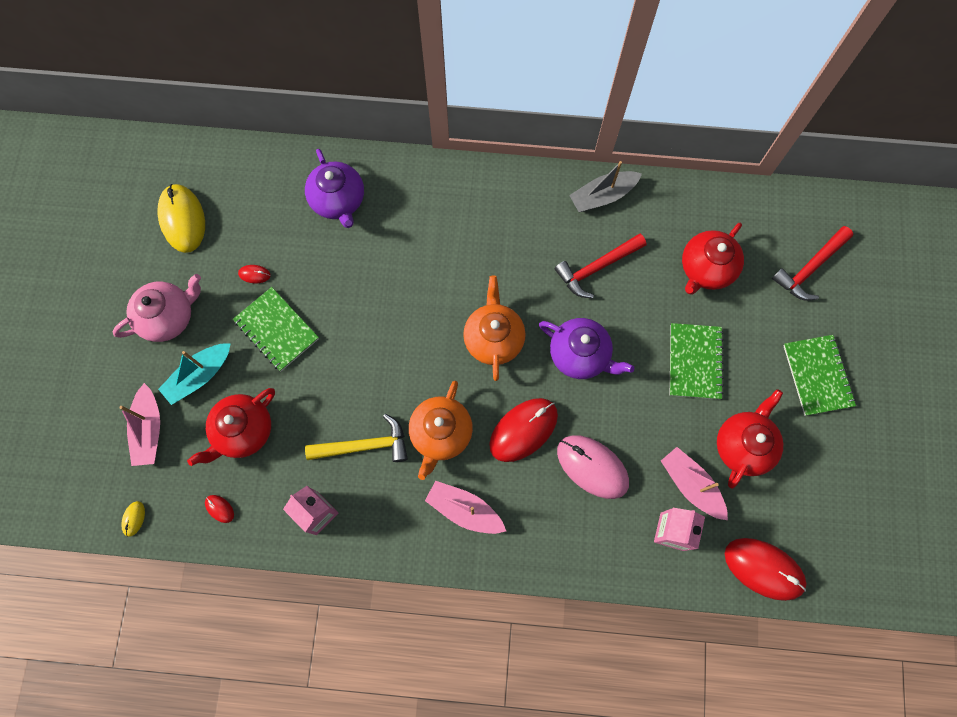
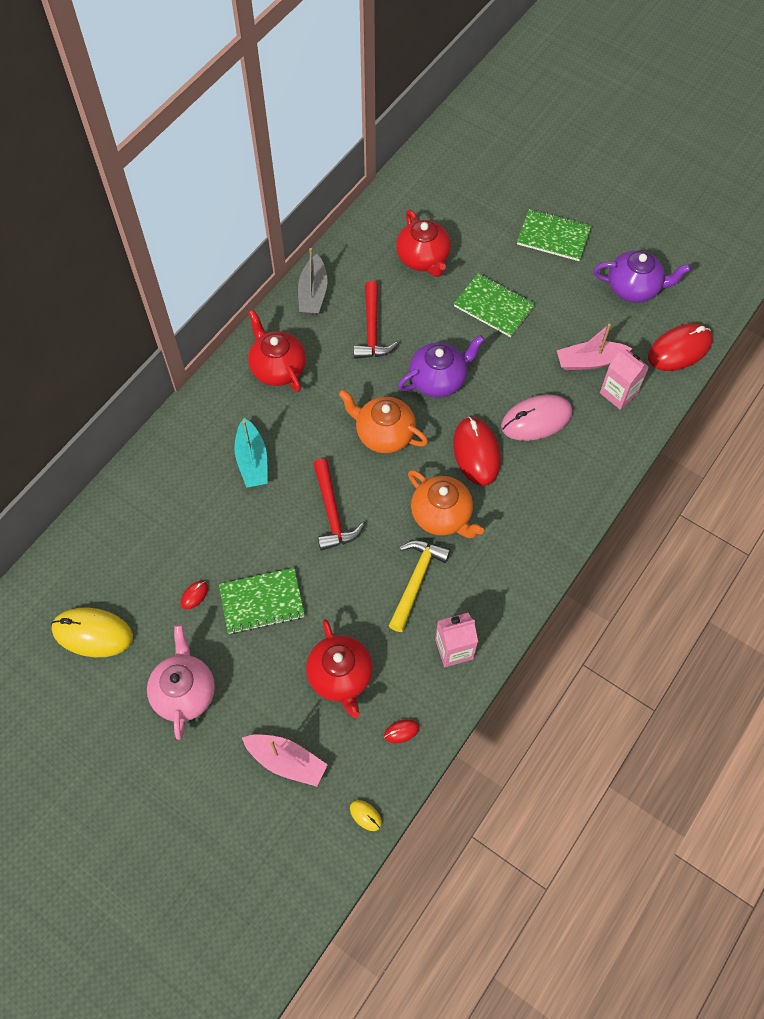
camera: 60 degrees left, 10 degrees down
(199, 376) = (262, 690): turquoise boat -> turquoise boat (252, 461)
(338, 201) = (173, 490): purple teapot -> purple teapot (634, 288)
(464, 510) = (518, 530): pink boat -> none
(743, 445) = (579, 311): red teapot -> red teapot (278, 368)
(809, 268) = (467, 195): red hammer -> red hammer (332, 513)

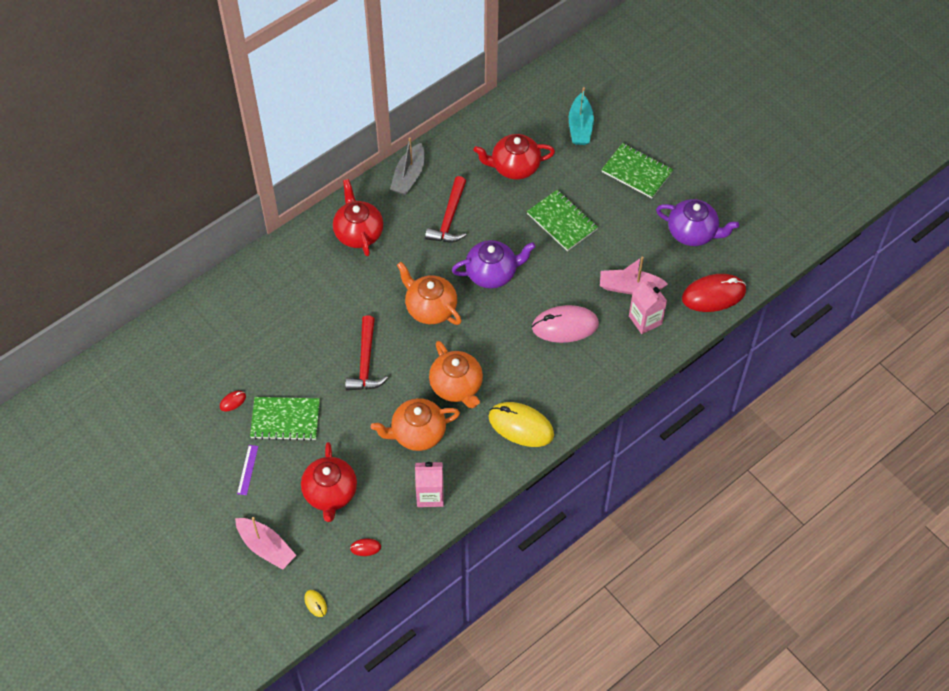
camera: 15 degrees right, 5 degrees down
(93, 633) = (143, 412): yellow mouse -> yellow mouse (521, 426)
(185, 692) = (202, 474): pink teapot -> none
(236, 672) = (247, 470): none -> purple ruler
(252, 461) = (313, 305): turquoise boat -> turquoise boat (580, 127)
(416, 580) = (417, 433): yellow hammer -> orange teapot
(423, 259) = (514, 167): red teapot -> red teapot turned 90 degrees clockwise
(476, 452) = (503, 341): red mouse -> none

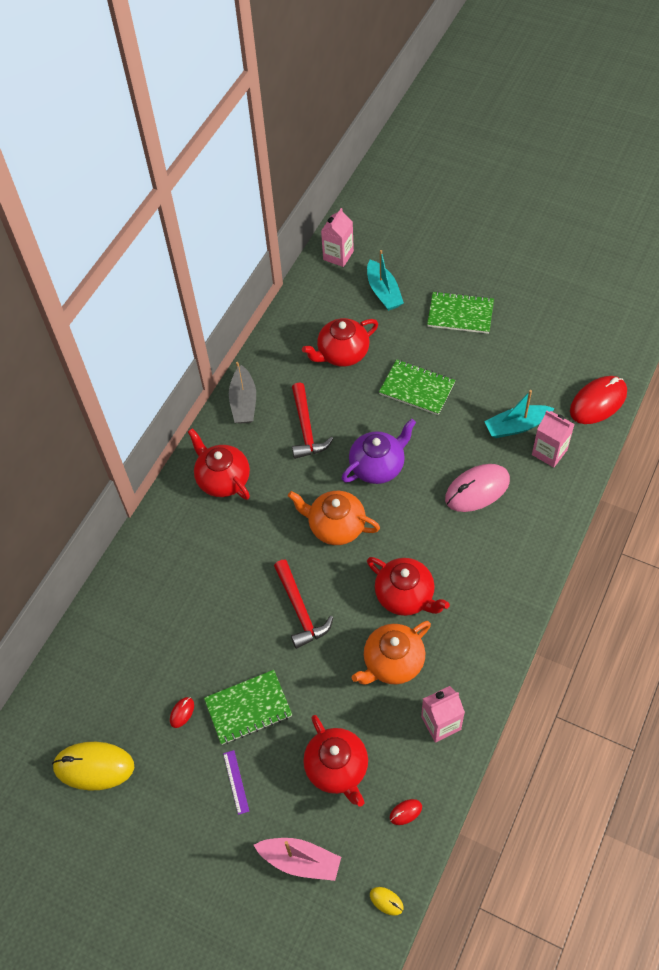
camera: 20 degrees left, 0 degrees up
(456, 386) = (405, 596): orange teapot -> red teapot
(521, 426) = (491, 609): yellow mouse -> yellow mouse (94, 767)
(558, 79) = (338, 255): none -> pink carton
(630, 287) = (516, 426): pink boat -> turquoise boat
(693, 233) = (544, 351): purple teapot -> none

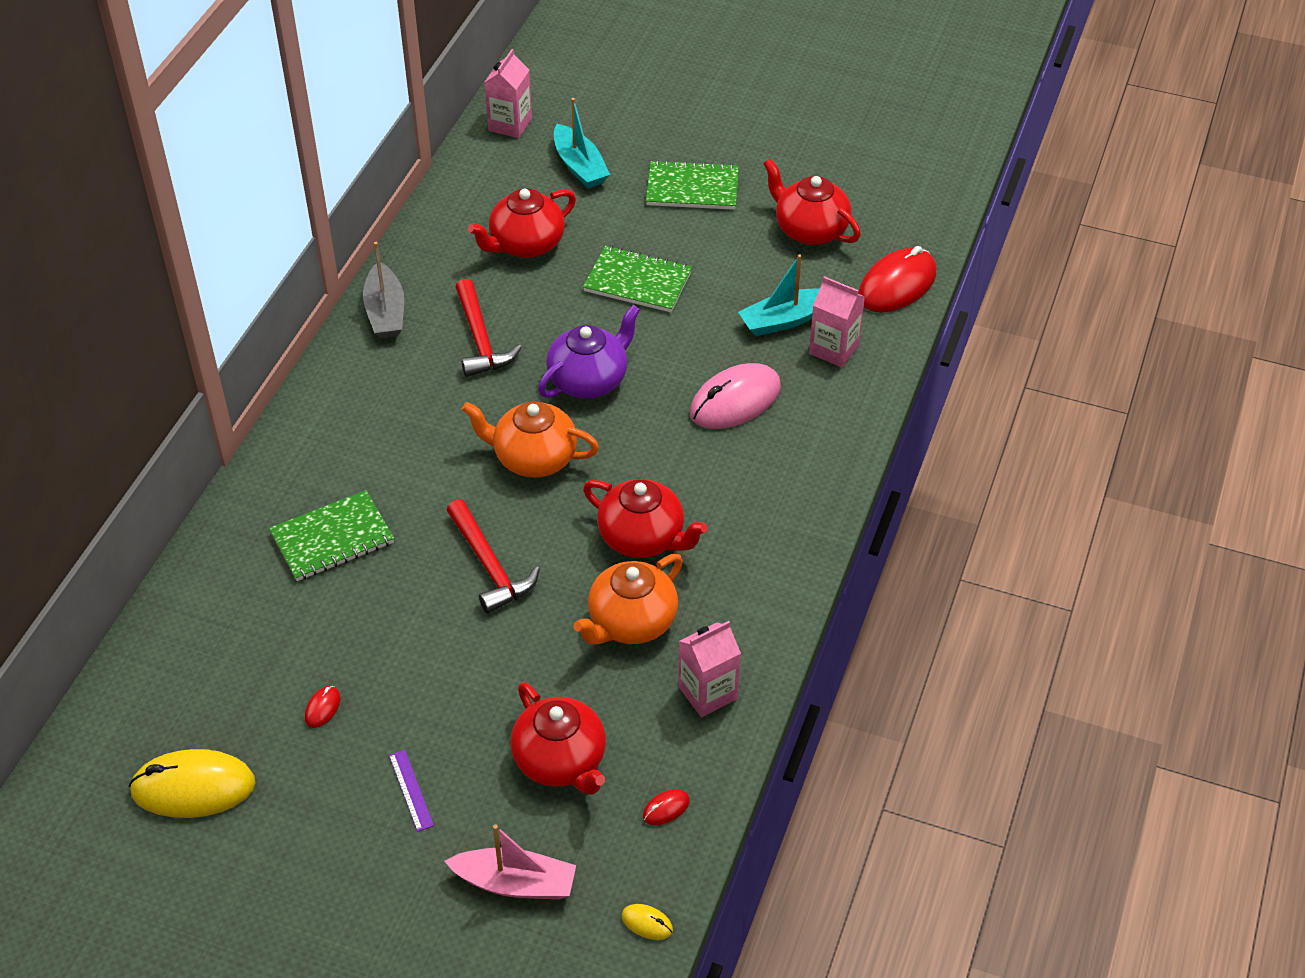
camera: 10 degrees left, 10 degrees down
(223, 479) = (362, 409): red teapot -> red teapot (810, 230)
(248, 708) = (422, 695): green notebook -> green notebook (332, 538)

